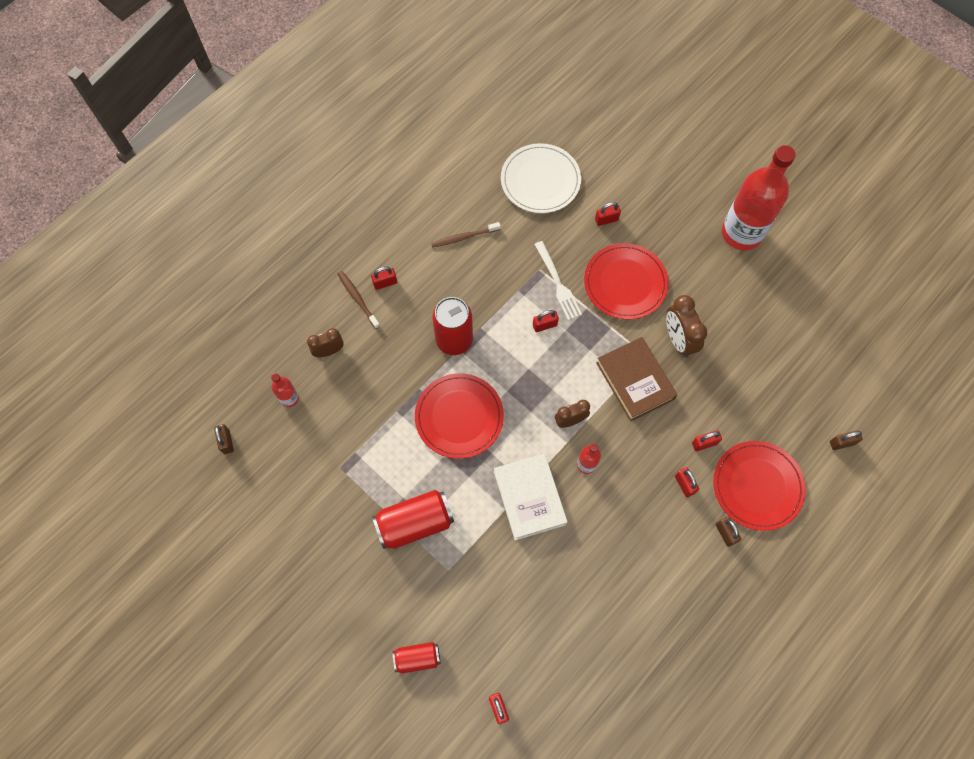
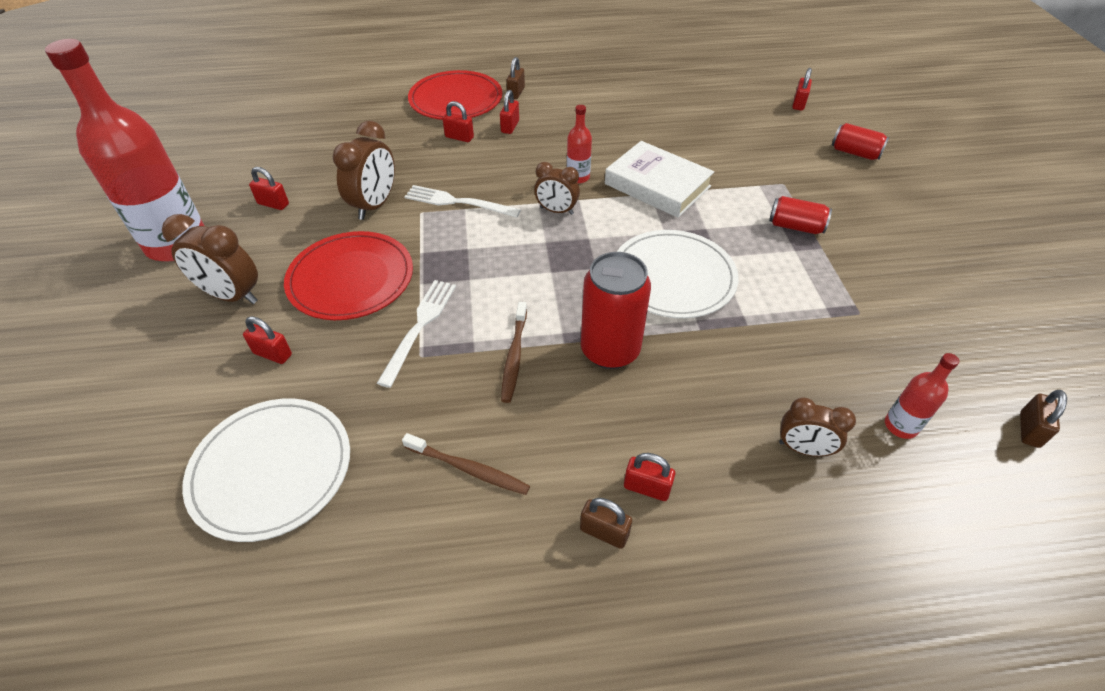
camera: 140 degrees left, 20 degrees down
(357, 299) = (708, 494): brown toothbrush -> brown toothbrush (514, 357)
(415, 523) = (795, 226): red can -> red can, size x0.58
(459, 417) = (673, 277): red plate -> white plate
(529, 498) = (657, 185): white book -> white book turned 75 degrees counterclockwise
(544, 325) = (486, 297): red padlock -> red padlock (273, 204)
(635, 381) = (458, 202): brown book -> white fork
(668, 230) = (232, 296): none -> brown clock
(842, 443) = (360, 87): brown padlock -> brown padlock (604, 532)

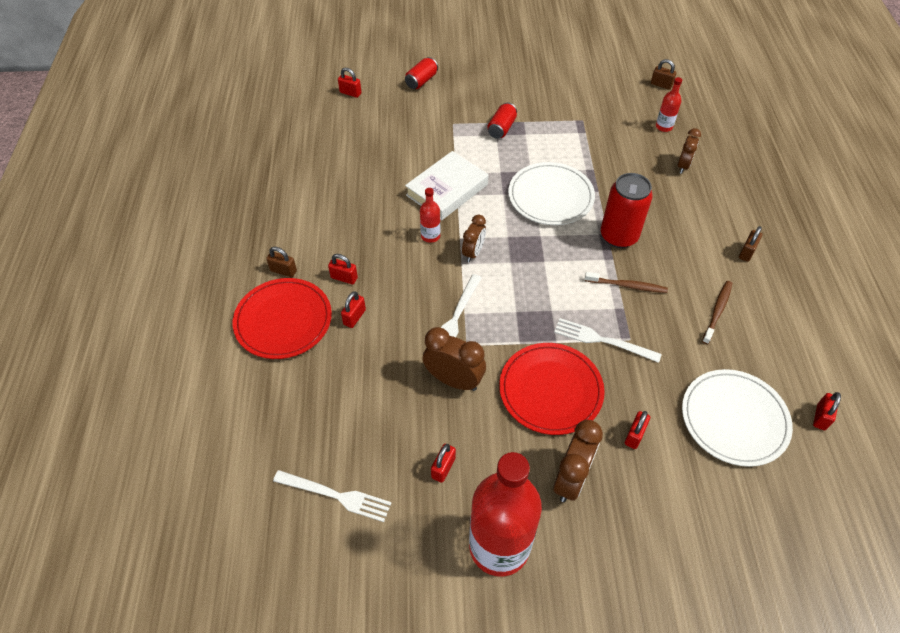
camera: 85 degrees left, 5 degrees up
(264, 146) = (336, 496): none -> white fork
(646, 488) = (717, 231): red padlock -> red padlock (820, 417)

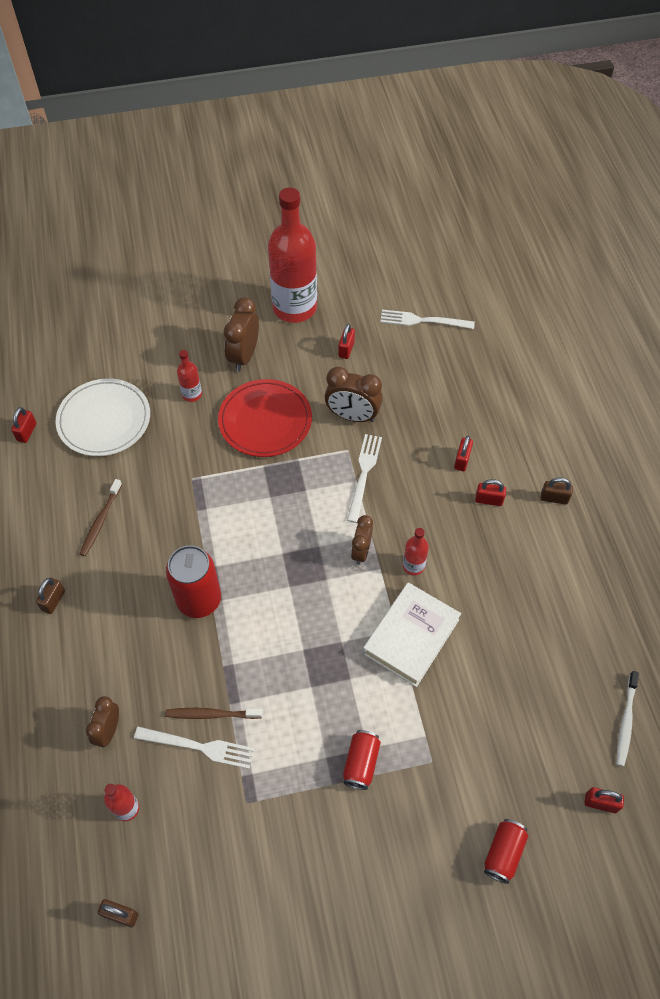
camera: 170 degrees right, 5 degrees up
(283, 320) = (528, 447): red plate -> none
(311, 125) = (625, 722): none -> white toothbrush
(550, 196) = (282, 647): white plate -> none
(602, 340) = (218, 473): white fork -> white fork (199, 747)
(627, 286) = (191, 536): brown toothbrush -> brown toothbrush (211, 714)
(634, 435) = (192, 394): red padlock -> red bottle

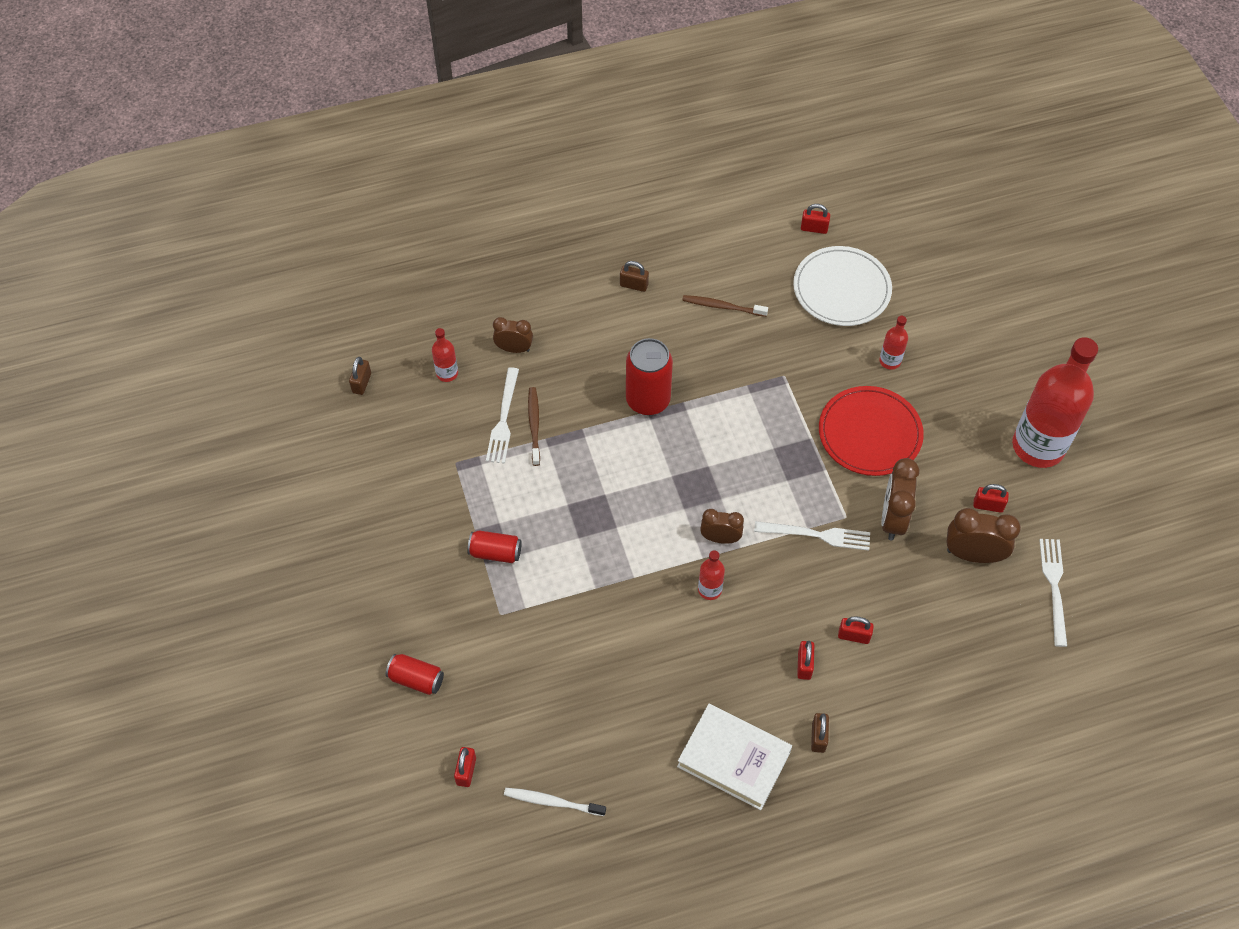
camera: 85 degrees right, 0 degrees up
(244, 356) = (954, 403): brown clock -> brown clock (973, 554)
(411, 636) = (628, 590): white book -> white book (734, 759)

